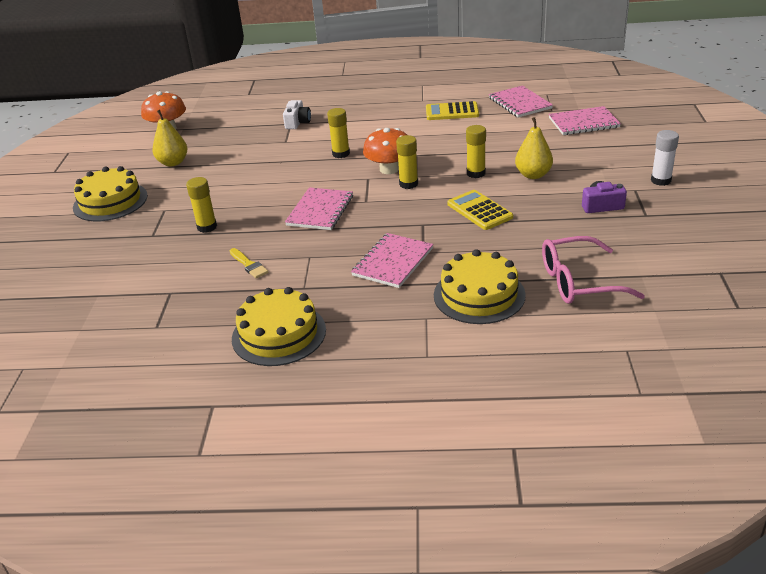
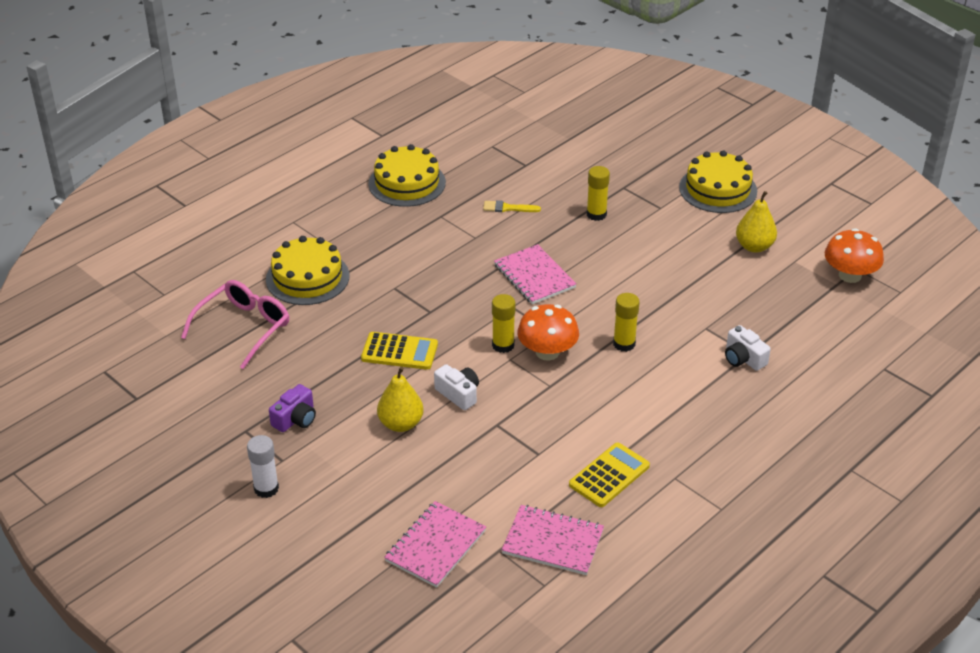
camera: 130 degrees right, 5 degrees up
(393, 262) = (405, 267): pink notebook -> none
(476, 173) = (458, 394): yellow glue stick -> white camera

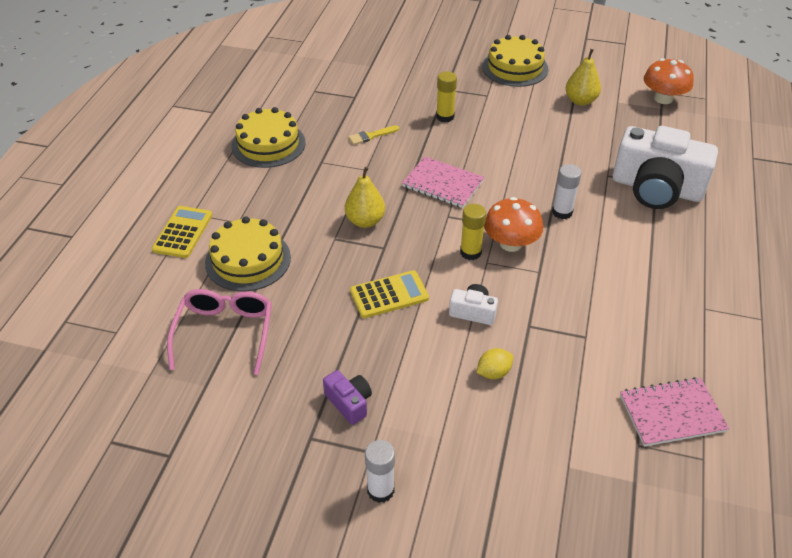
camera: 30 degrees left, 5 degrees up
(295, 419) = (349, 402): purple camera -> purple camera turned 45 degrees counterclockwise
(401, 424) = (449, 363): yellow pear -> yellow pear (365, 221)
(431, 447) = (493, 372): none -> yellow lemon
(435, 546) = (583, 469): pink notebook -> none
(609, 475) = (657, 330): yellow calculator -> yellow calculator (183, 232)
(624, 344) = (562, 212): yellow glue stick -> white glue stick
(743, 358) = (656, 188): white camera -> white camera, size x2.30

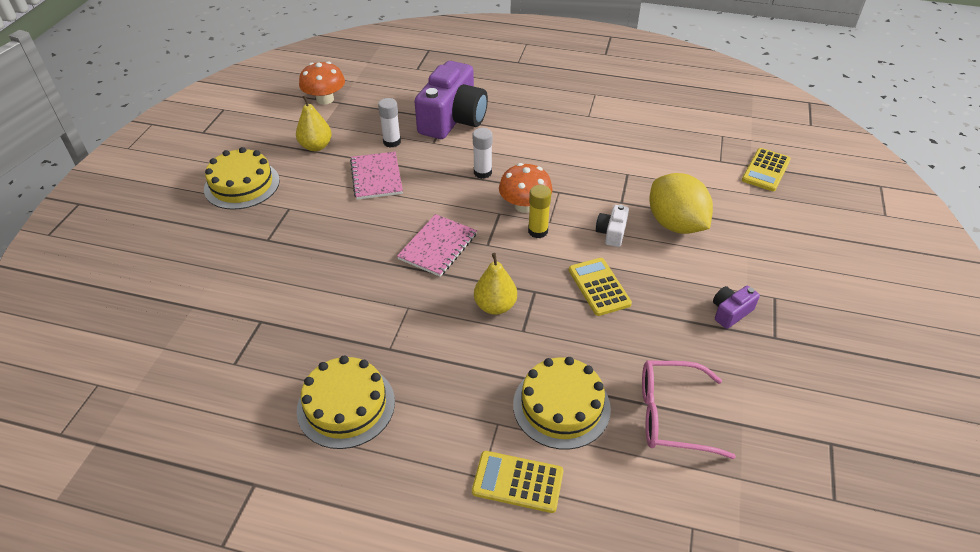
camera: 90 degrees left, 0 degrees up
(371, 136) = (346, 303): yellow brush -> none
(380, 490) = (807, 291): white glue stick -> white glue stick (392, 142)
(445, 117) = (321, 242): yellow glue stick -> none
(493, 372) = (675, 224): yellow lemon -> yellow lemon, size x2.31
(627, 499) = (765, 170): none -> yellow calculator
(656, 188) = (453, 119): white camera -> purple camera
(672, 413) = (689, 143): pink notebook -> pink notebook (376, 177)

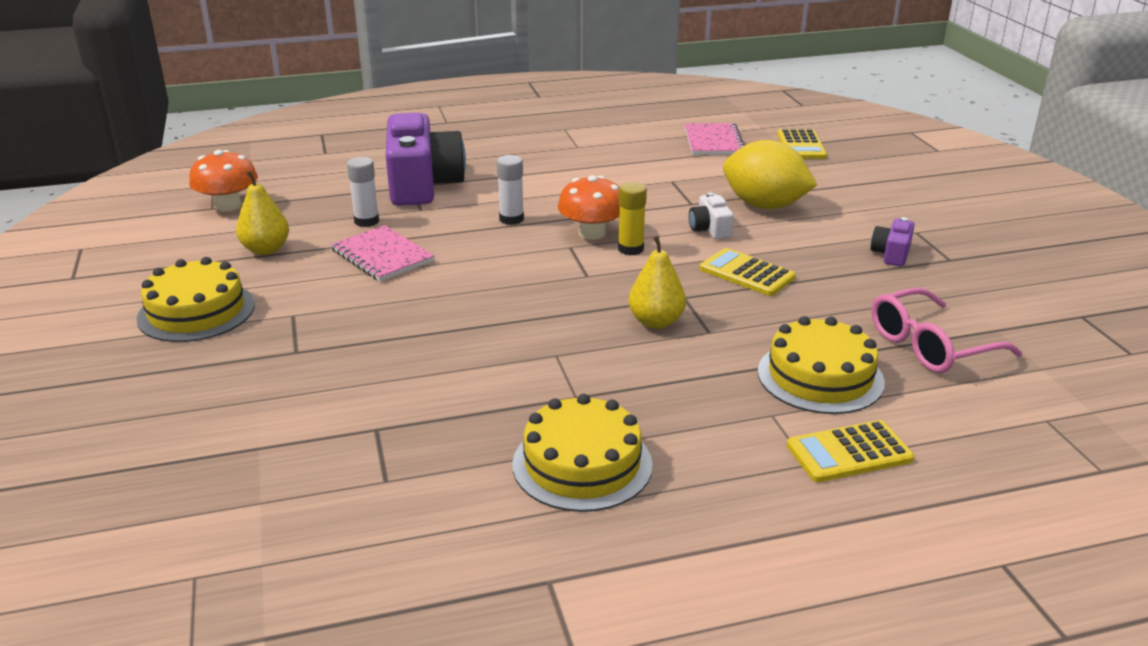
camera: 30 degrees left, 15 degrees down
(438, 246) = (531, 293): pink notebook -> pink notebook (713, 142)

